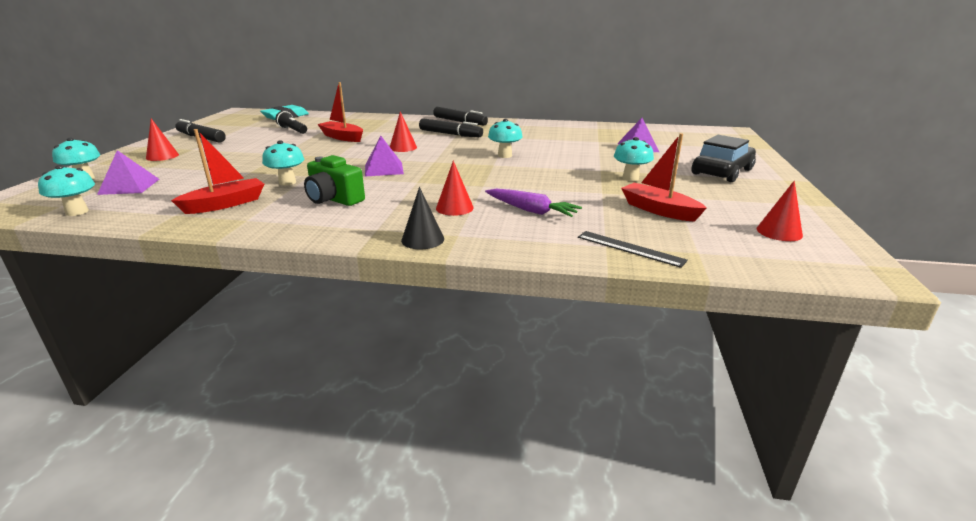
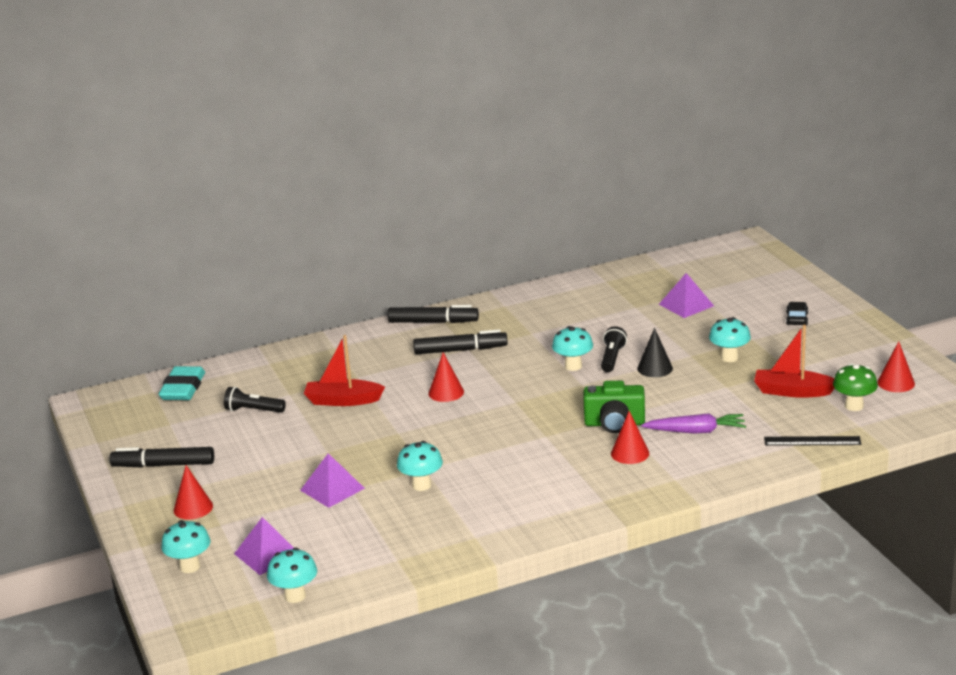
camera: 30 degrees left, 0 degrees up
(225, 204) = (418, 531): red boat -> none
(334, 199) = (508, 486): green camera -> green camera (614, 424)
(384, 169) = (484, 431): purple pyramid -> purple pyramid (332, 489)
(422, 239) = (655, 494): black cone -> black cone (655, 368)
(539, 158) = (612, 358): none -> black flashlight
(710, 236) = (854, 406): none -> green mushroom
(722, 172) = (797, 319): black car -> black car, size x0.48

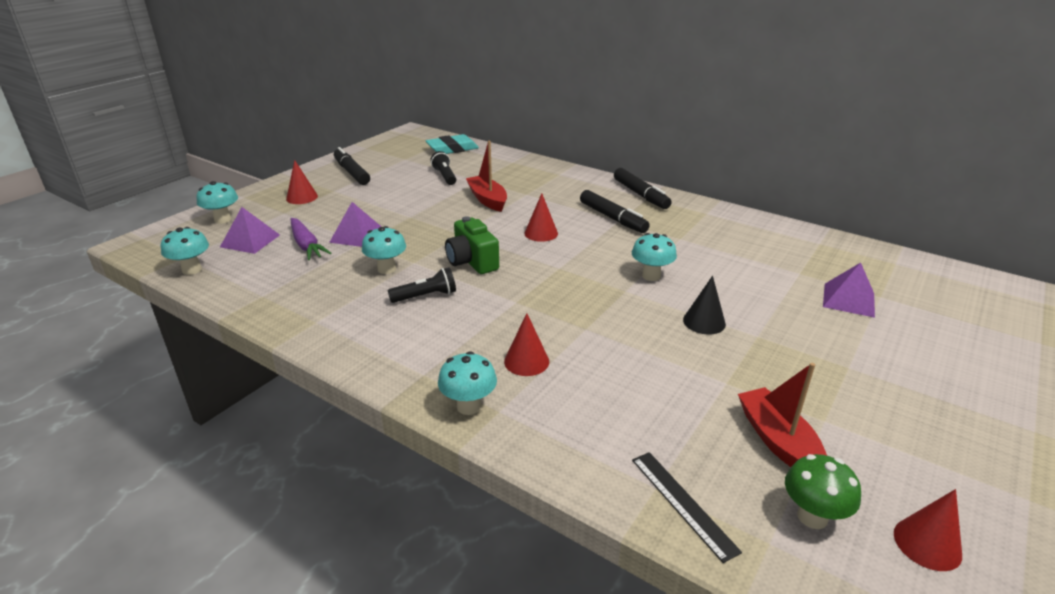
camera: 55 degrees right, 5 degrees up
(612, 358) = (691, 291): black flashlight -> black flashlight (425, 296)
(614, 424) = (574, 333): green camera -> green camera (472, 261)
(695, 431) = (610, 392): purple carrot -> purple carrot (306, 245)
(729, 358) = (787, 364): turquoise mushroom -> turquoise mushroom (469, 406)
(797, 319) = (941, 386): black car -> none

